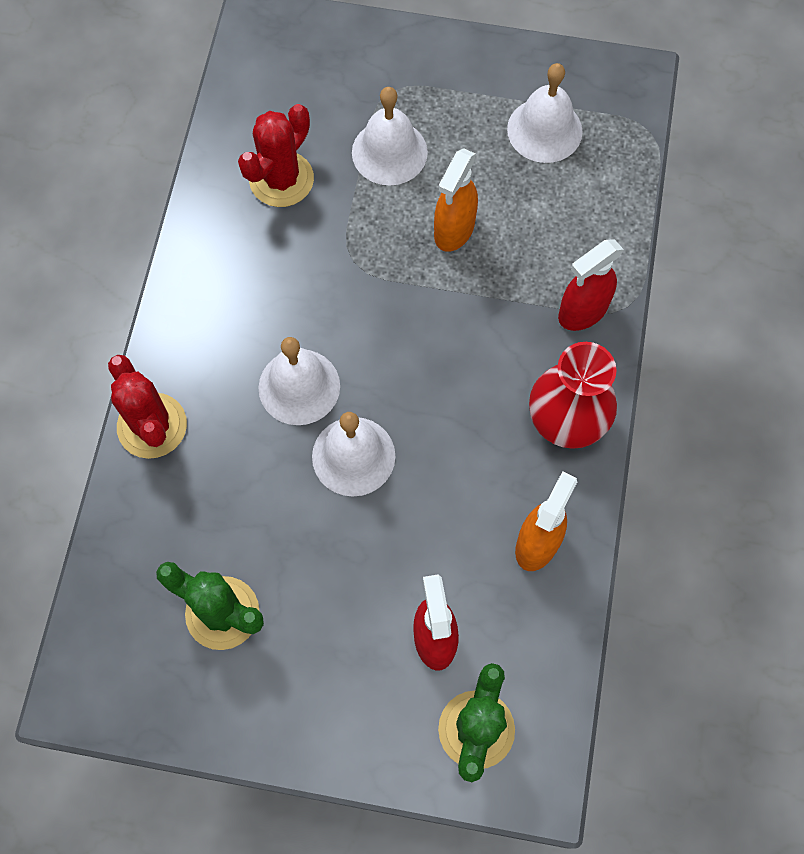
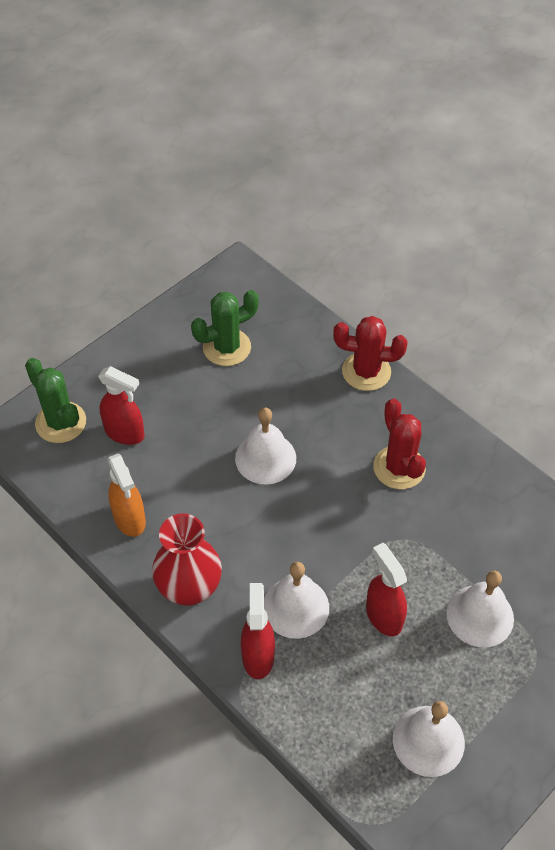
camera: 125 degrees right, 15 degrees down
(281, 179) = (501, 533): red cactus -> red cactus (399, 467)
(299, 386) = (334, 456): white bell -> white bell (295, 607)
(454, 230) = (383, 616): orange spray bottle -> red spray bottle

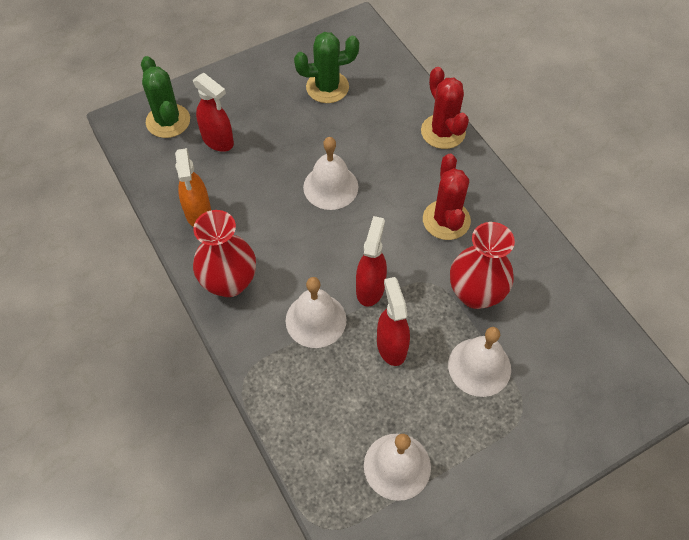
camera: 15 degrees right, 5 degrees up
(258, 656) = (269, 354): red spray bottle -> red spray bottle (370, 288)
(366, 371) = (443, 132): red cactus -> red cactus turned 45 degrees clockwise
(453, 539) = (475, 293): none -> red vase

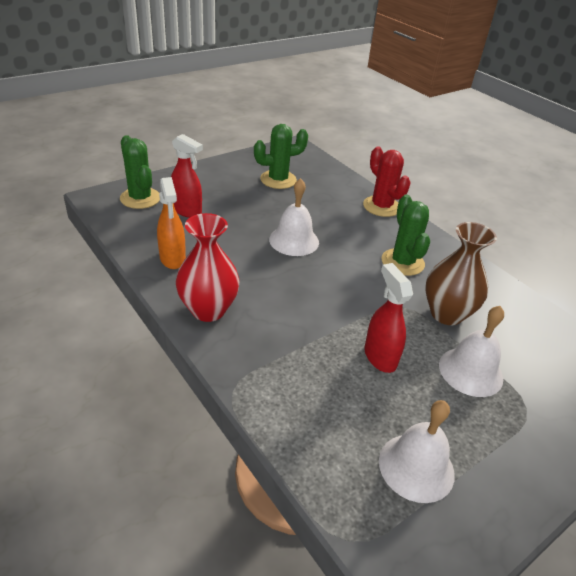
camera: 10 degrees left, 20 degrees down
(316, 320) = (300, 337): white bell -> none
(370, 288) = (347, 312): red spray bottle -> none
(446, 220) = (402, 262): red cactus -> green cactus
(475, 293) = (446, 314): red vase -> brown vase

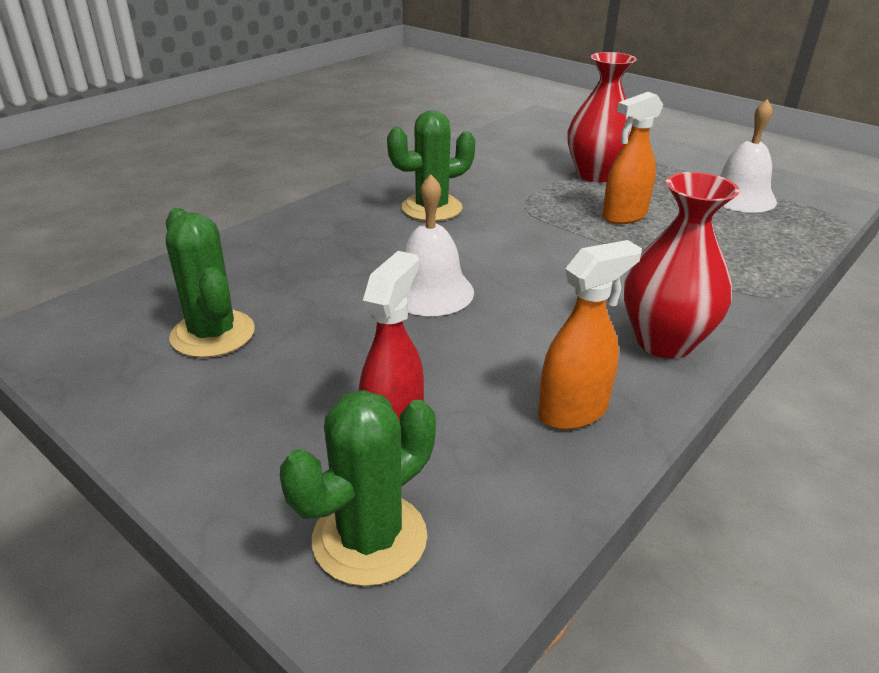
camera: 100 degrees left, 5 degrees down
(380, 357) = (624, 216): red spray bottle -> orange spray bottle
(381, 206) = (286, 226): red cactus -> none
(446, 314) = (516, 184): brown vase -> none
(470, 371) = (596, 175): white bell -> red vase

